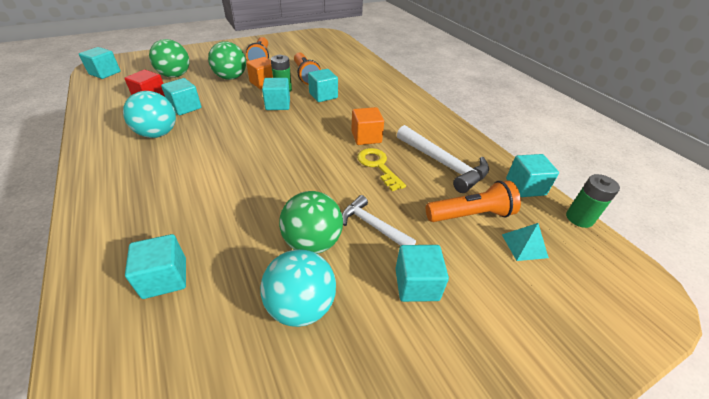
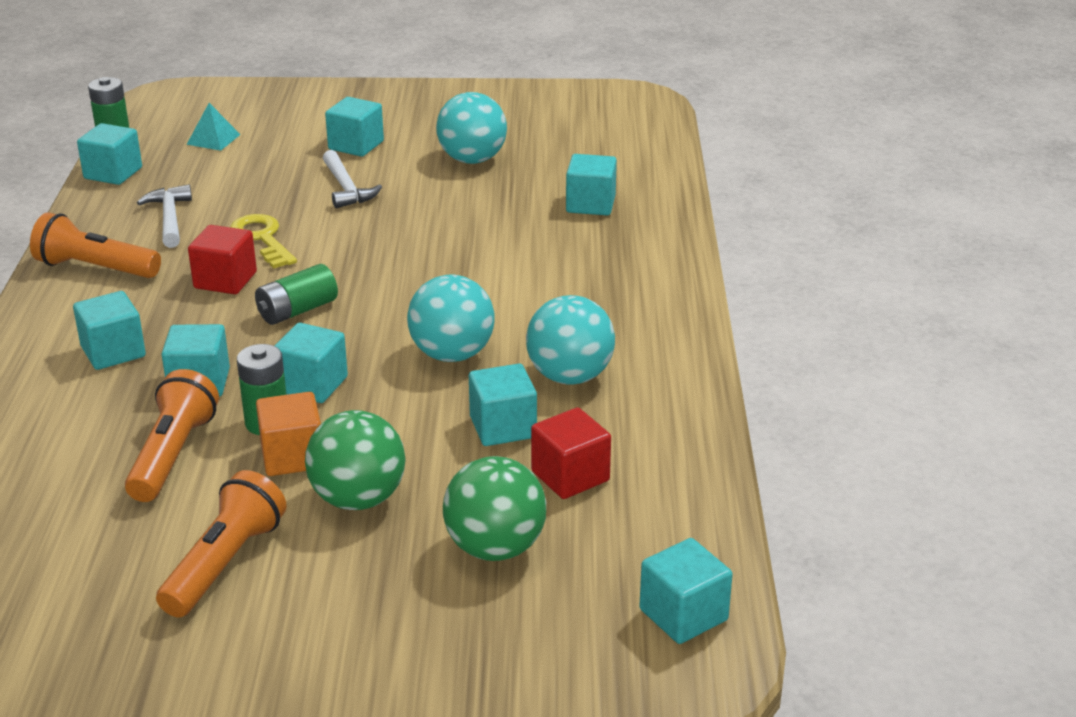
camera: 150 degrees left, 10 degrees down
(223, 130) = (452, 354): none -> turquoise ball
(312, 242) = (425, 192): green ball -> none
(315, 131) = (297, 310): none -> green battery
(366, 137) = (225, 280): orange cube -> red cube
(370, 98) = (113, 352): none -> turquoise cube
(378, 166) = (262, 239): yellow key -> yellow key turned 150 degrees clockwise
(443, 164) = (169, 218): white hammer -> white hammer, size x0.64
(471, 214) = (225, 170): orange flashlight -> orange flashlight (95, 268)

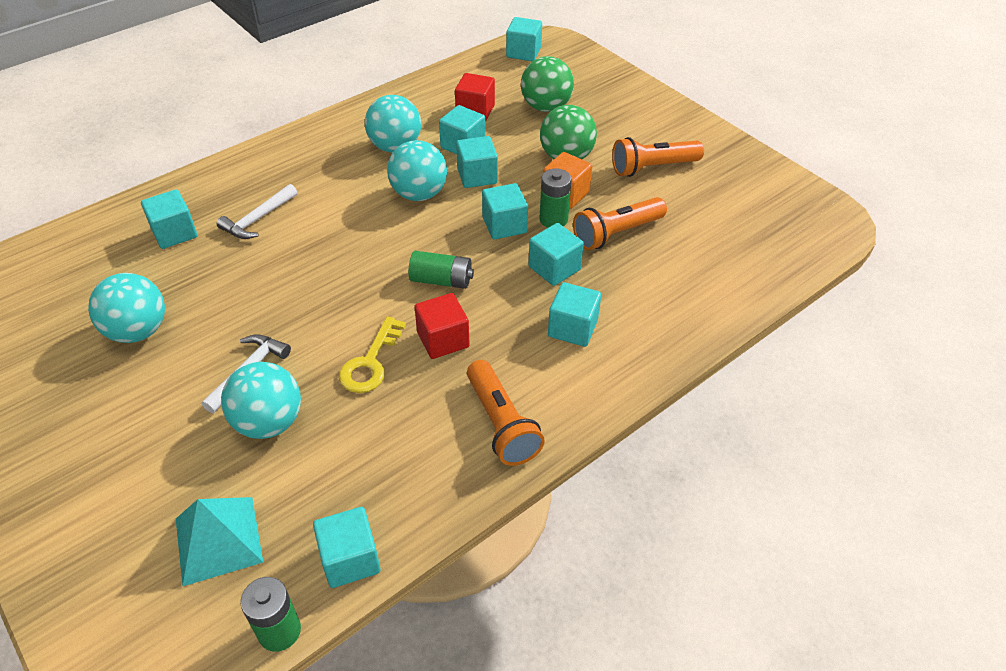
camera: 130 degrees left, 15 degrees up
(169, 218) = (391, 443): white hammer -> white hammer (257, 219)
(213, 139) = (218, 540): turquoise pyramid -> turquoise pyramid, size x1.63
(279, 181) = (269, 422): none -> turquoise ball
(356, 145) = (159, 420): turquoise cube -> turquoise cube (477, 176)

